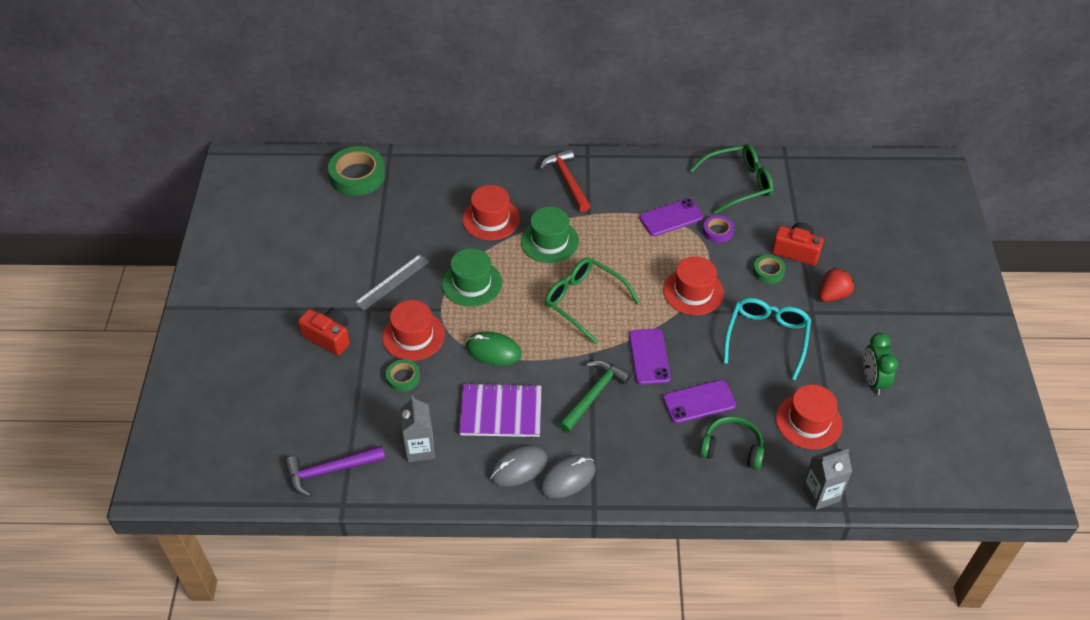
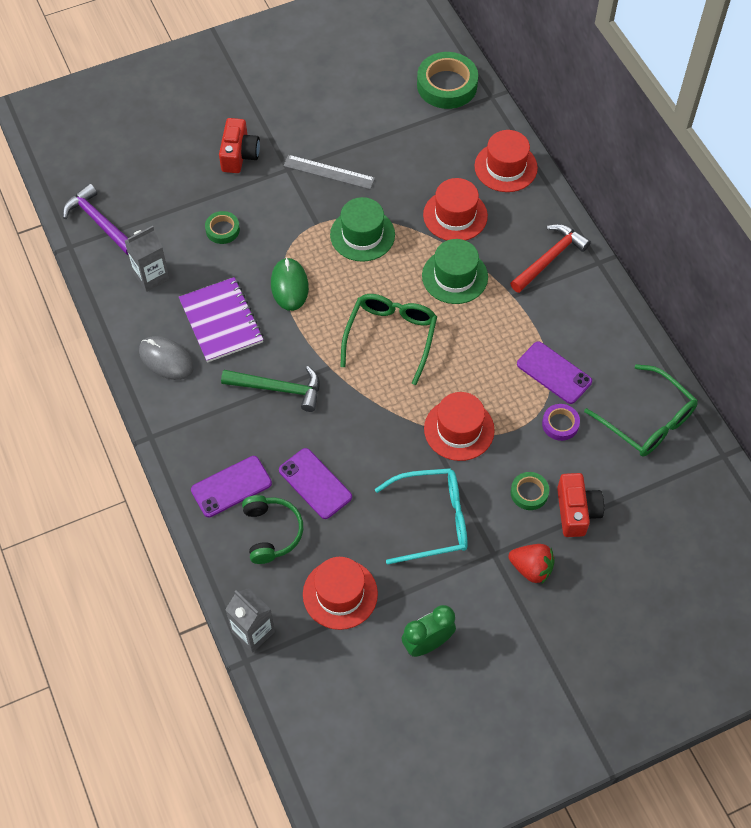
camera: 65 degrees right, 10 degrees up
(413, 336) = (274, 216): red hat -> red hat (505, 167)
(567, 478) = (172, 403): grey mouse -> none
(649, 356) = (350, 419): purple phone -> purple phone (231, 487)

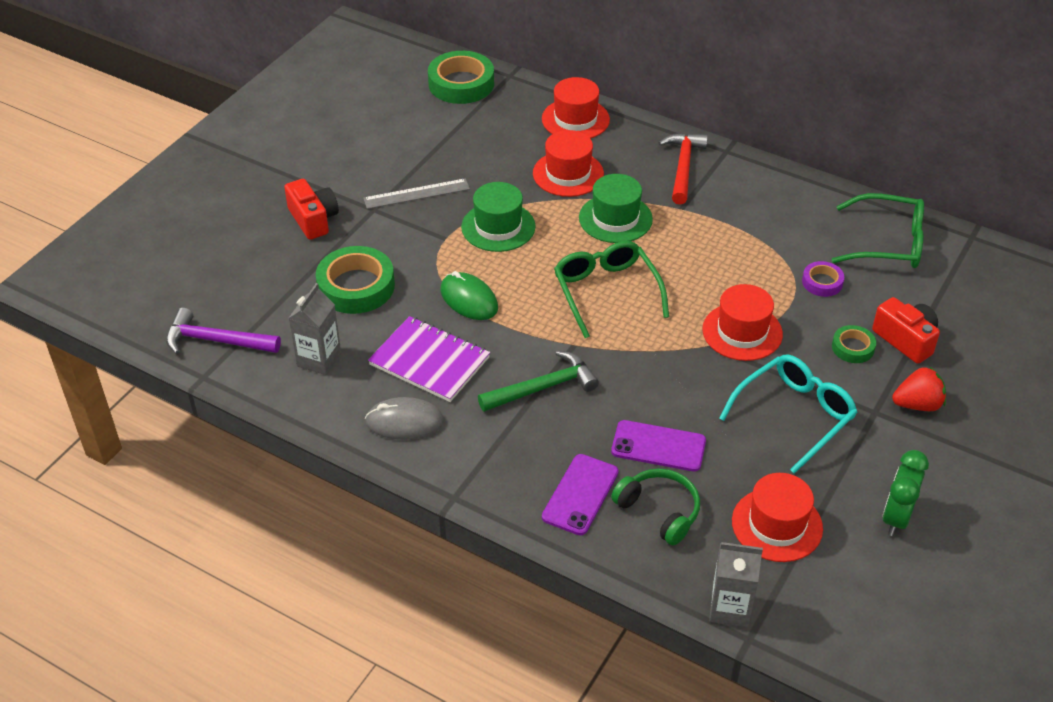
camera: 35 degrees left, 15 degrees down
(222, 230) = (356, 286): green tape -> green tape, size x1.90
(554, 373) = (776, 247): purple phone -> none

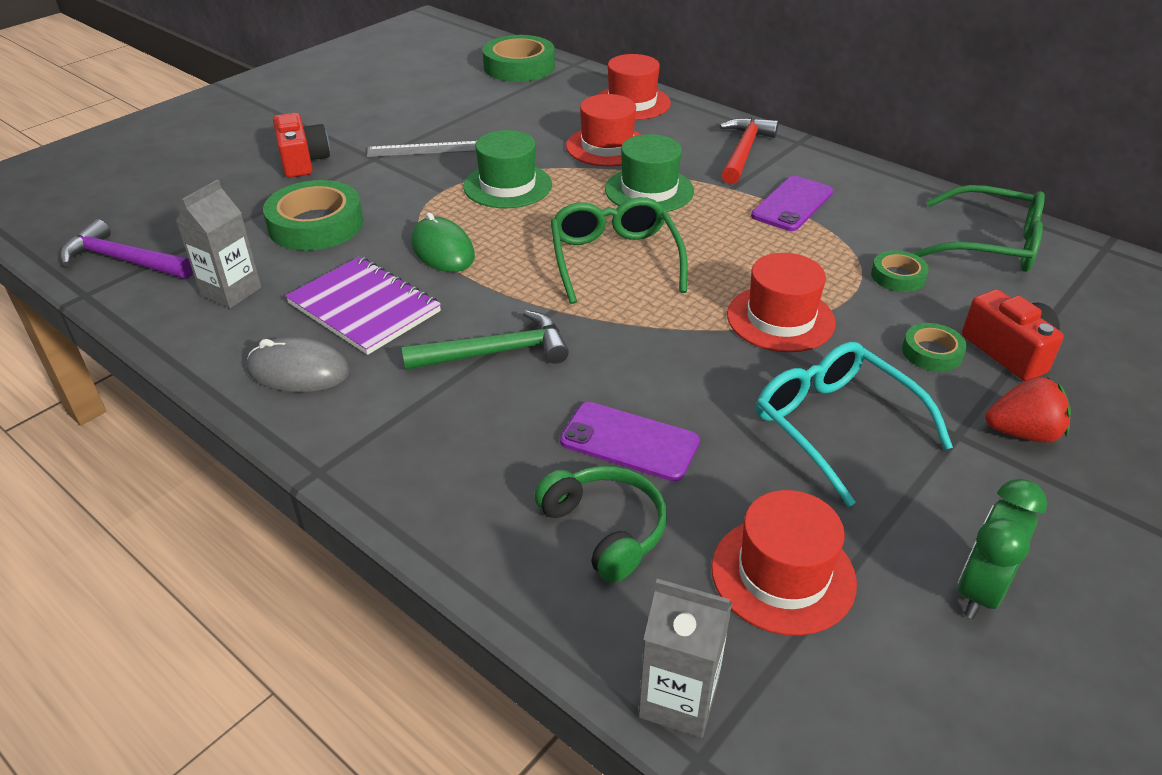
camera: 10 degrees right, 5 degrees down
(580, 494) = (496, 491): purple phone -> purple phone (792, 204)
(794, 415) = (835, 426): turquoise glasses -> turquoise glasses turned 90 degrees counterclockwise
(822, 282) = (898, 276): purple tape -> green tape

